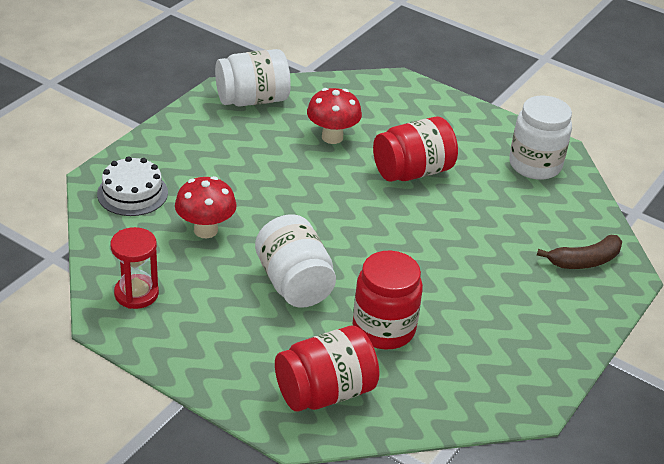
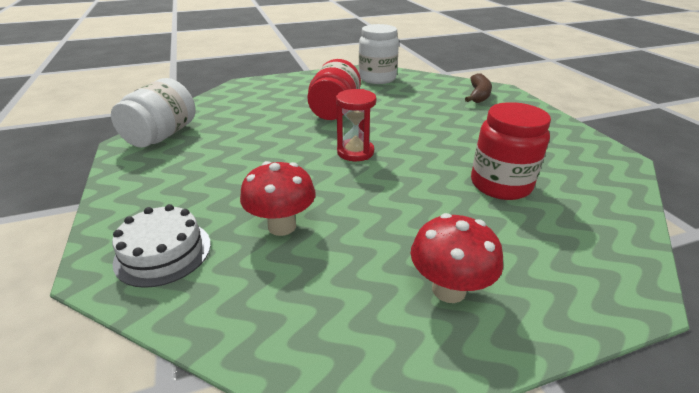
camera: 50 degrees left, 5 degrees down
(136, 294) = (325, 328): red hourglass -> red hourglass (355, 152)
(294, 283) = (407, 205): white jar -> none
(325, 392) = (574, 248): red jar -> none
(332, 137) = (257, 123): red mushroom -> red mushroom (449, 289)

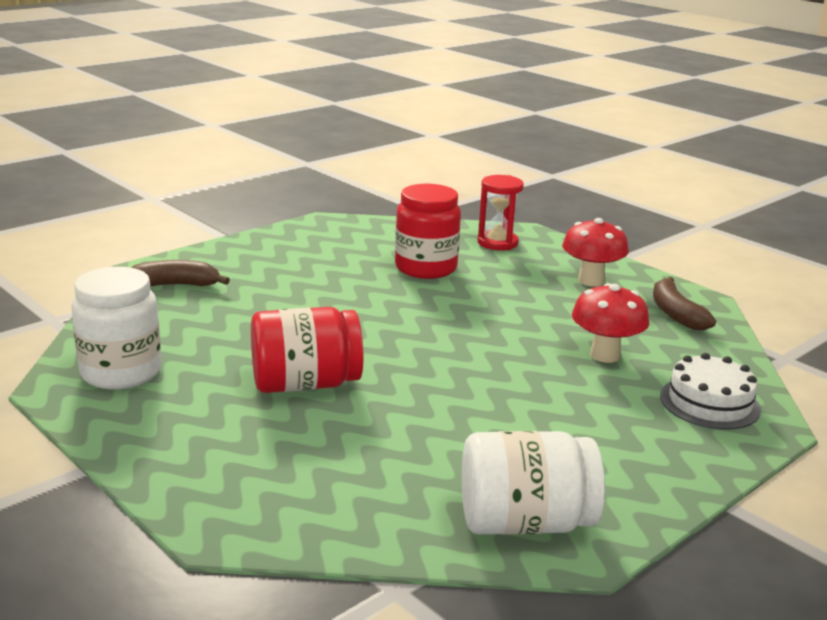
camera: 115 degrees left, 10 degrees down
(328, 328) = (675, 314): none -> brown banana
(355, 152) = (426, 345): red hourglass -> red hourglass (497, 243)

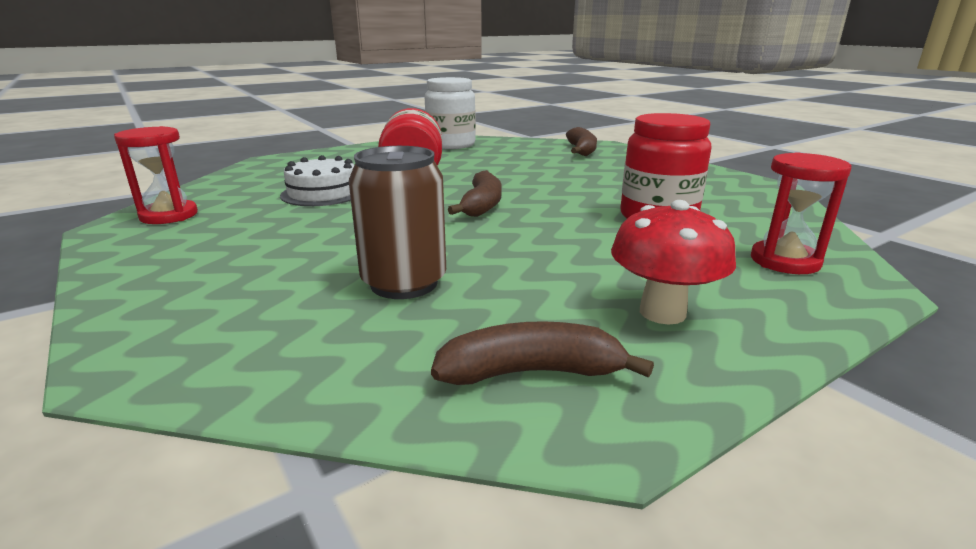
camera: 100 degrees right, 0 degrees up
(418, 336) = (482, 205): none -> brown banana
(525, 523) = (169, 215): white jar -> red hourglass
(605, 355) = (404, 283): red mushroom -> brown can
(709, 403) = (232, 332): white cake -> white cake (323, 193)

